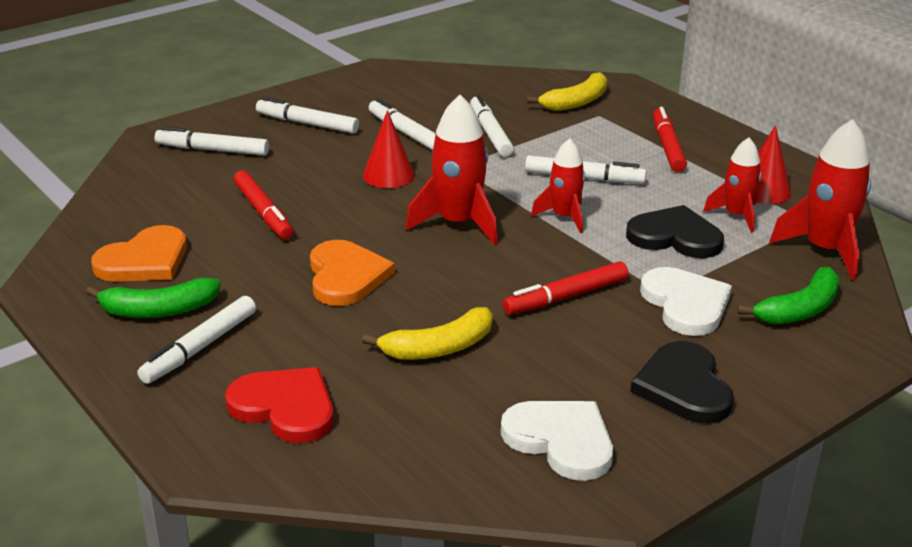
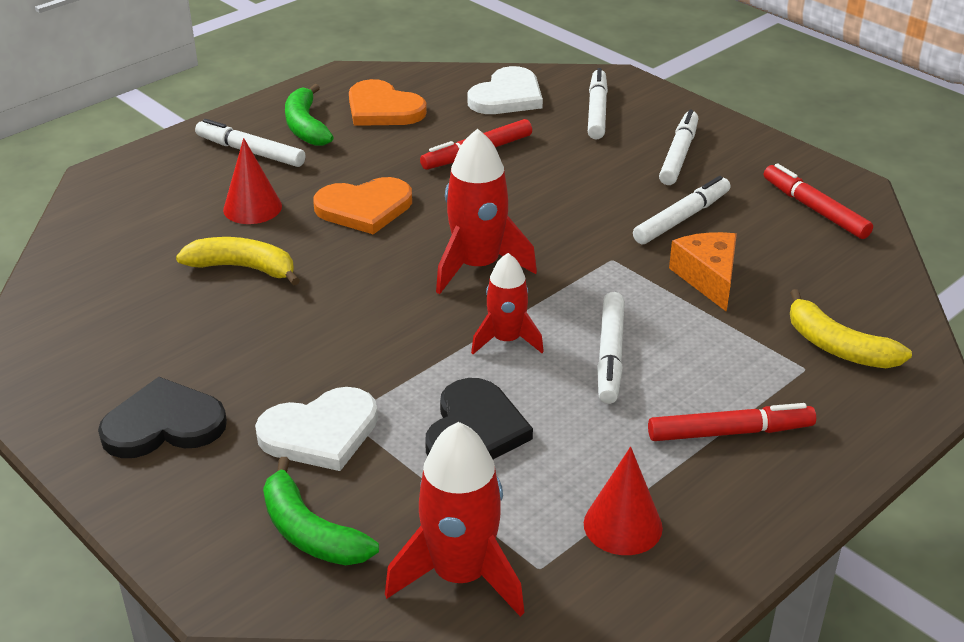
camera: 85 degrees right, 5 degrees up
(285, 407) = (164, 199): red heart -> none
(388, 175) = (575, 215): red cone -> red cone (252, 207)
(438, 348) = (243, 268): yellow banana -> yellow banana turned 135 degrees clockwise
(490, 133) = (708, 278): white marker -> orange cheese
(561, 440) = (93, 343): white heart -> white heart (507, 96)
(566, 297) = (333, 343): red marker -> red marker (814, 209)
(736, 215) = (541, 490): red rocket -> none

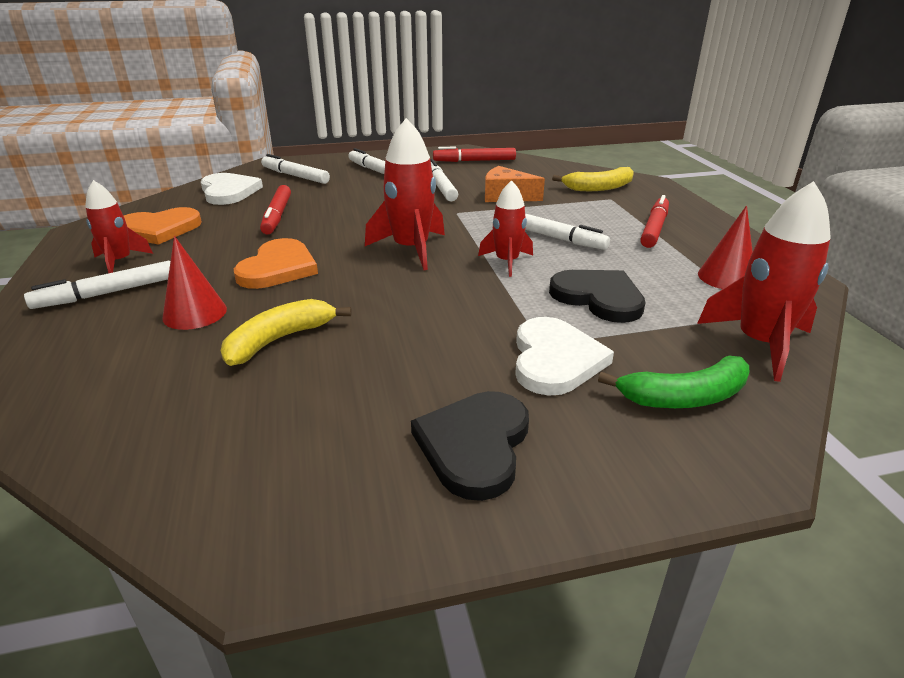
camera: 60 degrees left, 5 degrees down
(306, 126) = (120, 261): green banana -> red rocket

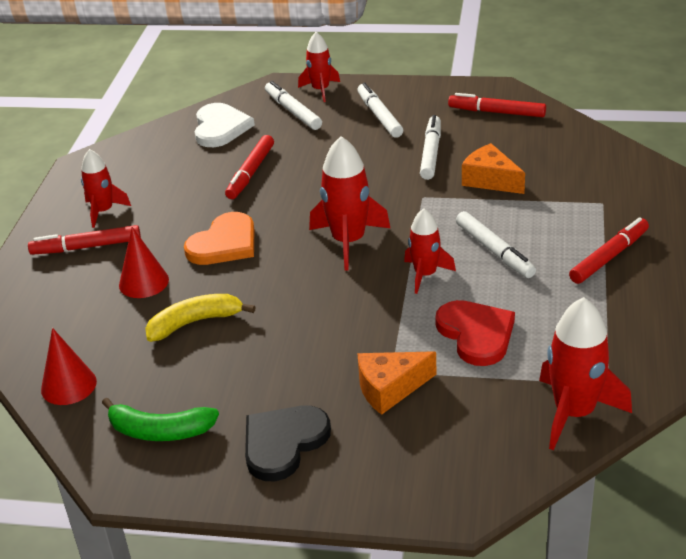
camera: 25 degrees right, 5 degrees up
(107, 293) = (86, 247): white marker -> red marker
(159, 229) = (144, 174): orange heart -> none
(313, 162) = (320, 90): none -> red rocket
(555, 360) = (389, 388): white heart -> orange cheese
(598, 297) = (476, 334): black heart -> red heart
(599, 188) = (604, 182): yellow banana -> none
(684, 397) = (462, 444): green banana -> green banana (160, 431)
(726, 277) = (620, 336): red cone -> red cone (68, 385)

